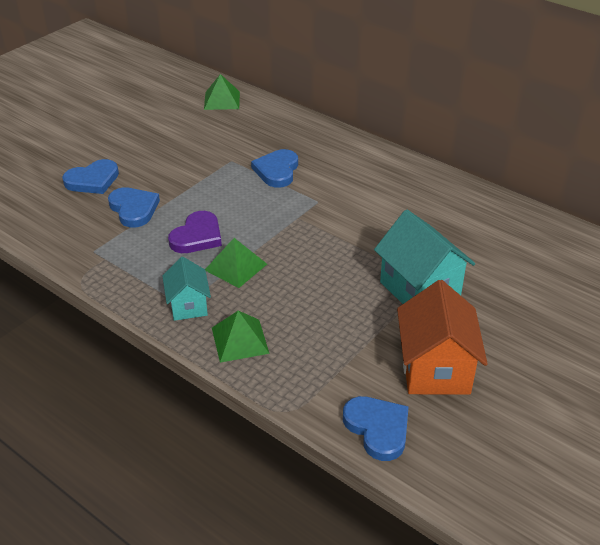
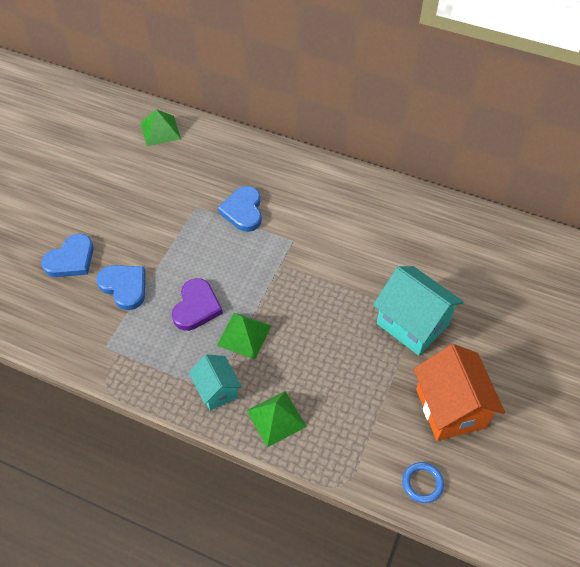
camera: 15 degrees left, 15 degrees up
(377, 429) = (422, 483): blue heart -> blue ring

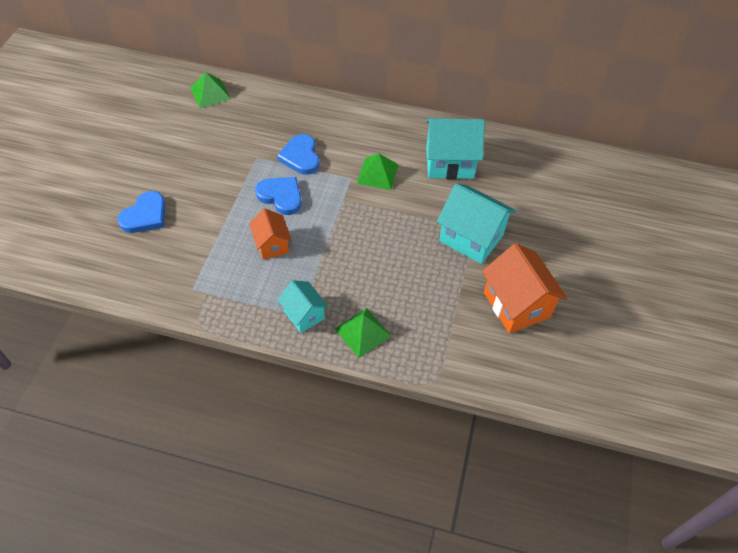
camera: 10 degrees left, 0 degrees up
(124, 287) = (201, 234): blue heart -> blue heart (281, 196)
(196, 307) = (272, 245): purple heart -> orange house
(244, 335) = (321, 264): green pyramid -> green pyramid (377, 174)
(403, 234) = (449, 163): none -> turquoise house
(422, 483) = (502, 371): blue ring -> none

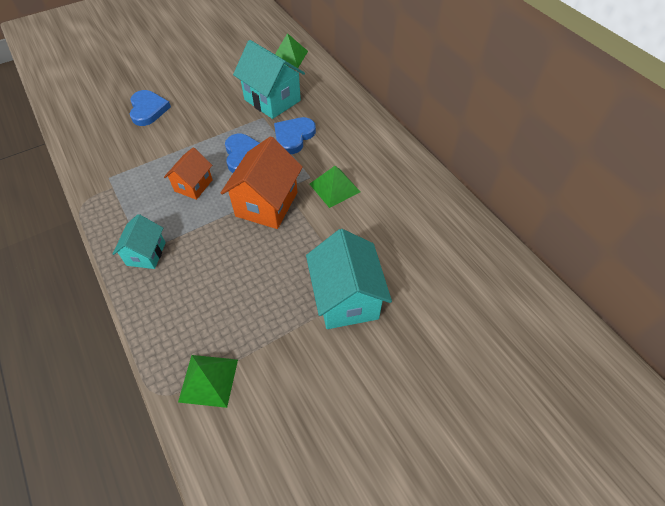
camera: 45 degrees right, 0 degrees up
(145, 215) = (148, 110): blue heart -> blue heart turned 90 degrees counterclockwise
(363, 332) = (165, 303): green pyramid -> green pyramid (208, 380)
(449, 163) = (406, 220): turquoise house -> turquoise house (272, 100)
(516, 305) = (311, 395): orange house -> orange house (266, 204)

